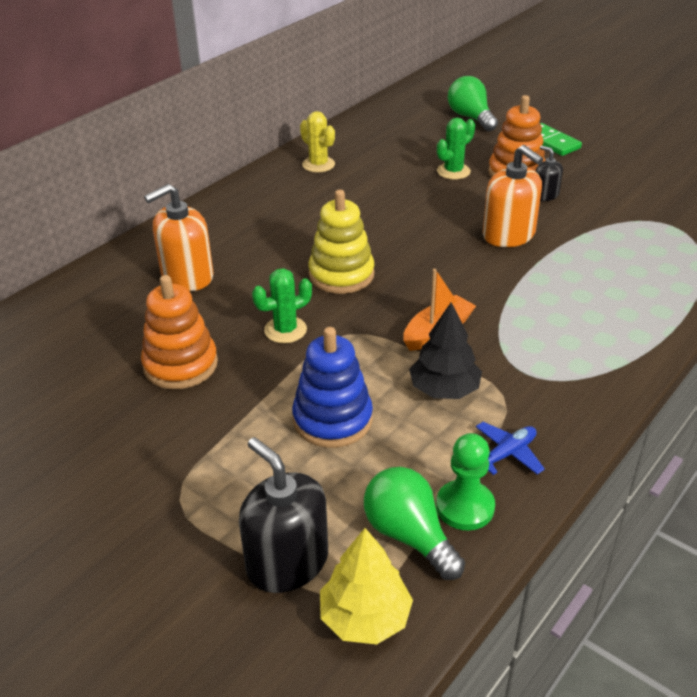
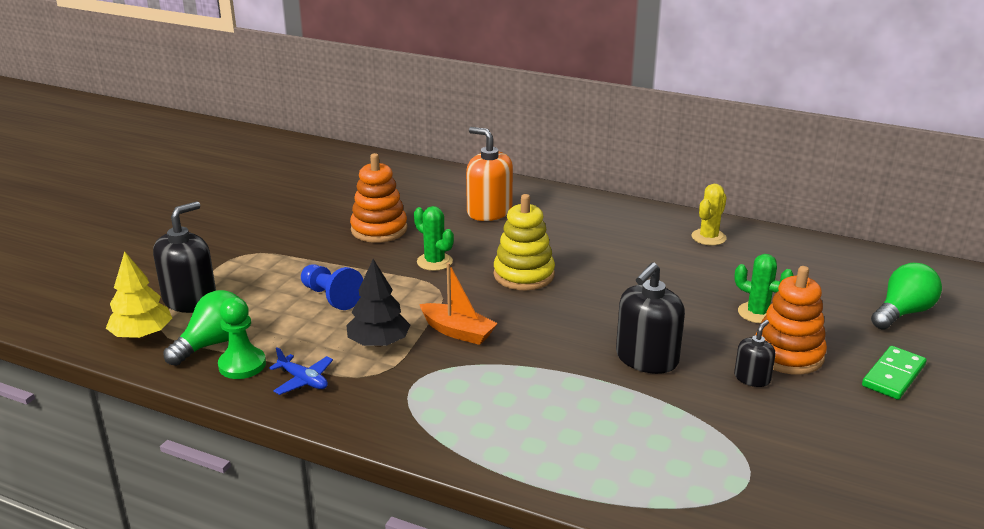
camera: 75 degrees right, 10 degrees down
(332, 419) = (331, 297): blue stacking toy -> blue pawn
(509, 235) = (646, 358): orange soap dispenser -> black soap dispenser

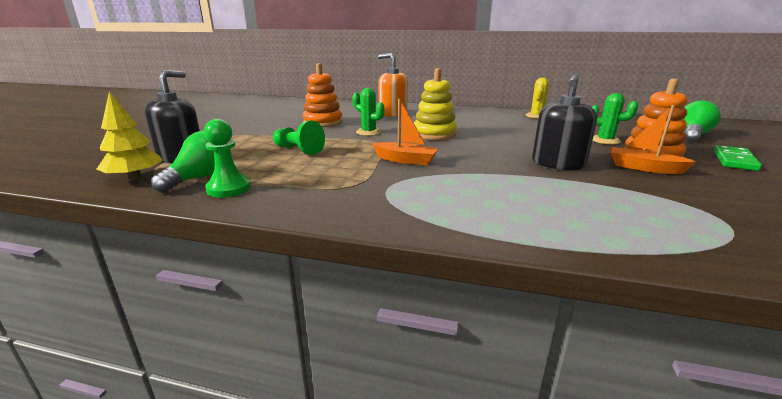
camera: 10 degrees left, 5 degrees down
(303, 380) = (288, 194): blue plane -> none
(331, 297) = (298, 150): blue pawn -> green pawn
(379, 343) = (346, 169): black tree -> none
(752, 378) = (644, 168): black soap dispenser -> orange boat

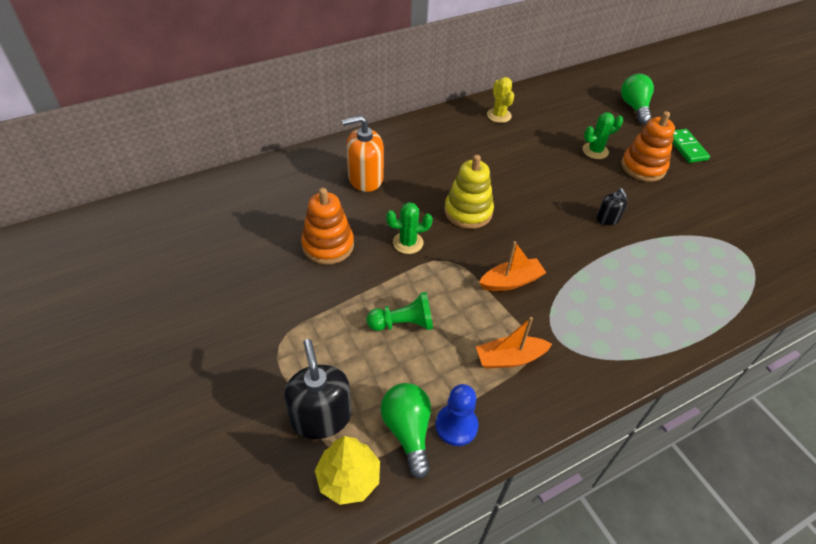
camera: 45 degrees left, 25 degrees up
(229, 188) = (456, 426): green pawn -> blue pawn
(558, 164) = (608, 218): black soap dispenser -> black soap dispenser, size x0.54
(644, 168) = (655, 193): orange boat -> orange boat (510, 358)

